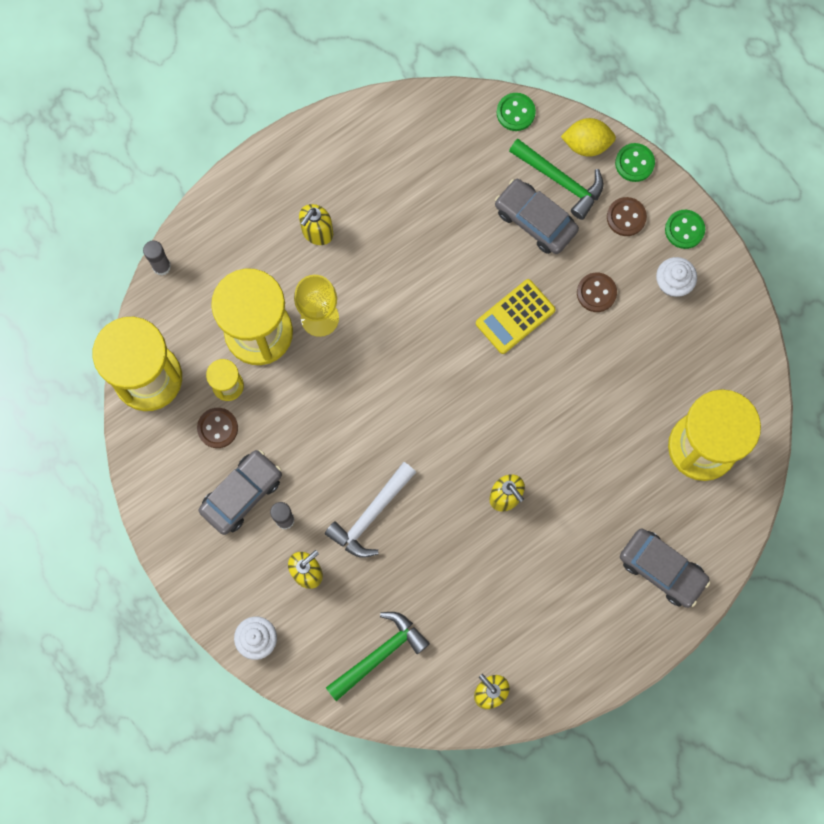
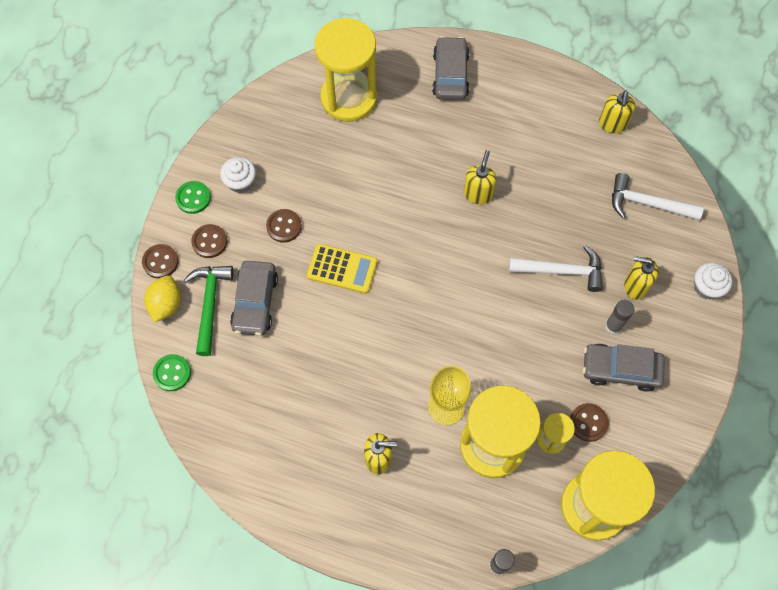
camera: 125 degrees left, 10 degrees down
(380, 654) = (647, 204): green hammer -> white hammer
(586, 144) = (166, 304): yellow lemon -> yellow lemon turned 45 degrees clockwise
(634, 163) = (160, 262): green button -> brown button

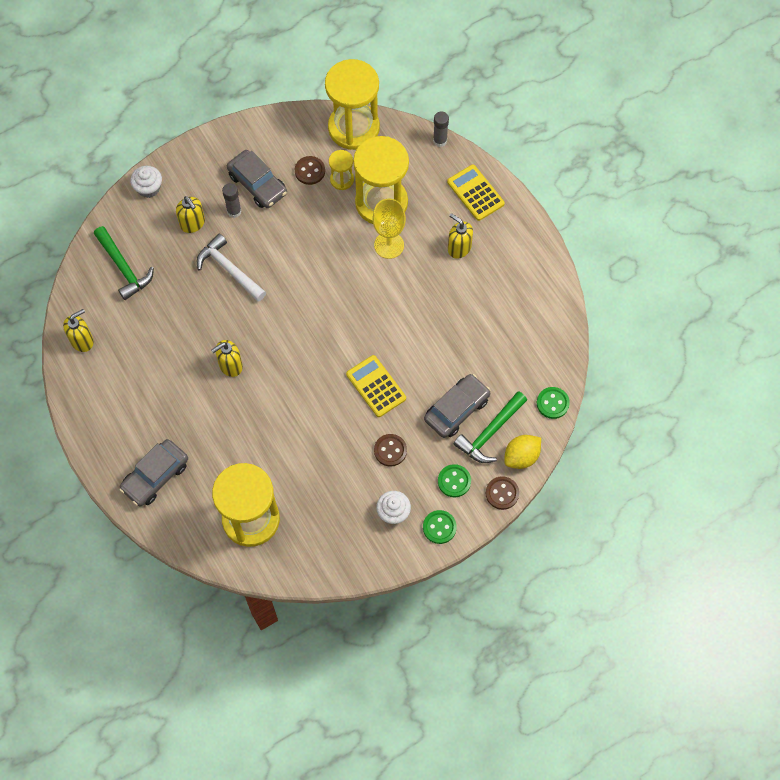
camera: 140 degrees left, 0 degrees up
(209, 242) = (454, 481): brown button -> green button
(412, 533) = (475, 193): none -> yellow calculator
(647, 204) = (124, 268): white hammer -> green hammer

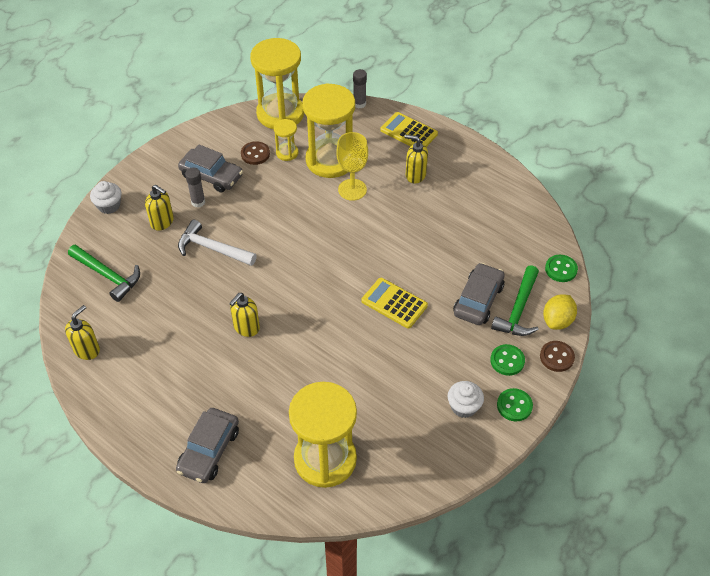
camera: 20 degrees left, 15 degrees down
(390, 450) = (434, 353): brown button -> none

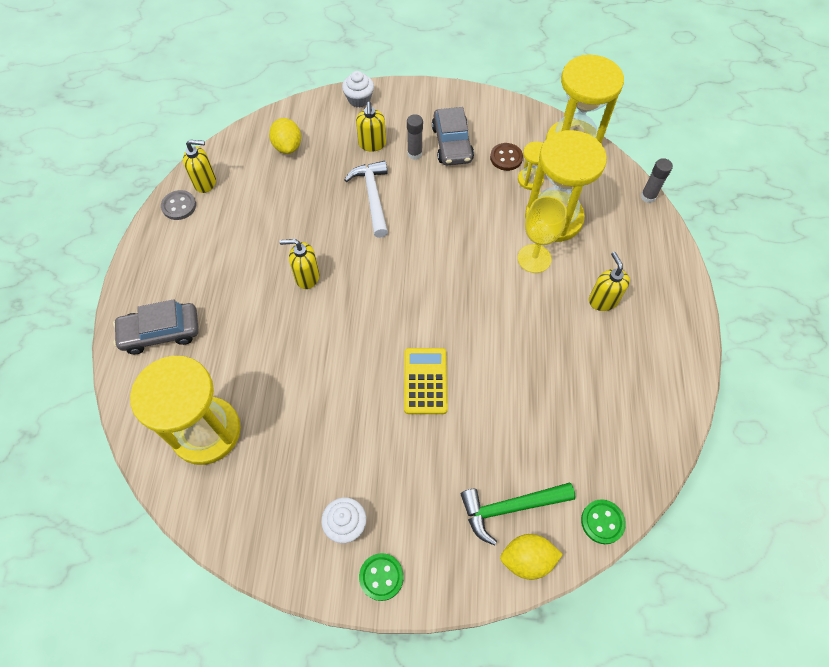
camera: 55 degrees right, 10 degrees up
(93, 380) = (179, 206): none -> grey button
(108, 275) = (288, 146): green hammer -> yellow lemon
(409, 132) = (654, 260): yellow calculator -> none
(478, 300) = (491, 458): grey car -> none
(507, 361) = (434, 535): green button -> none
(556, 357) = (477, 587): brown button -> none

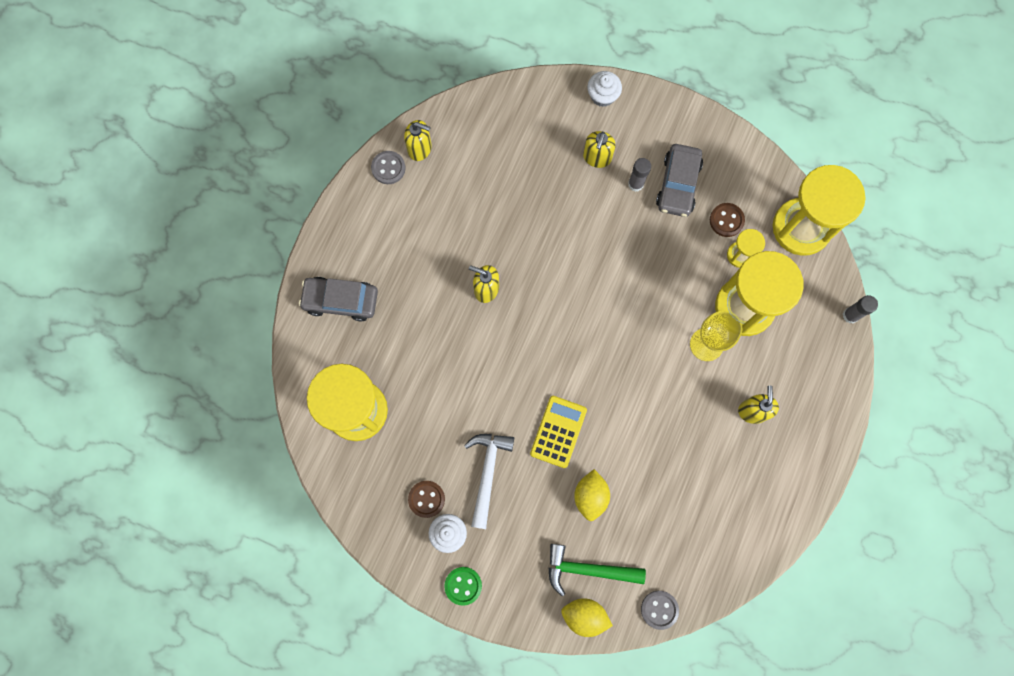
camera: 20 degrees right, 15 degrees up
(288, 146) = (512, 132): yellow lemon -> yellow lemon (590, 496)
(310, 496) = (426, 499): none -> brown button
(372, 196) = (576, 221): white hammer -> white hammer (487, 473)
(602, 522) = (659, 609): green button -> grey button

